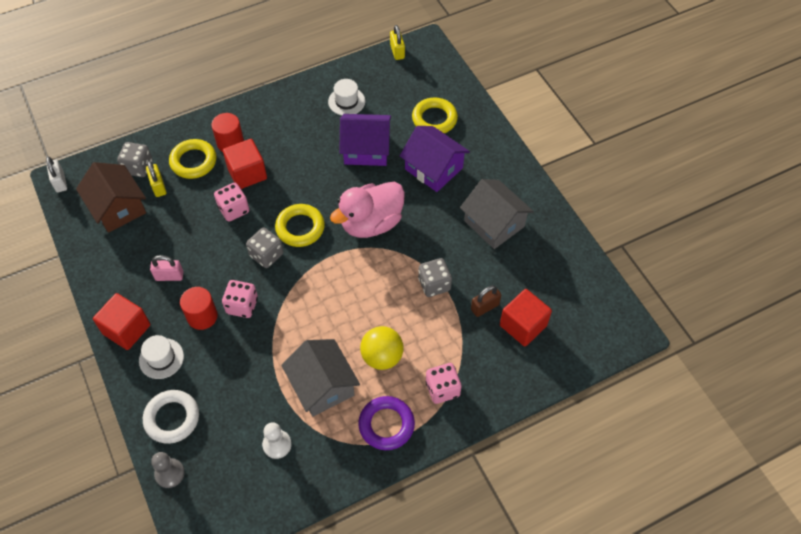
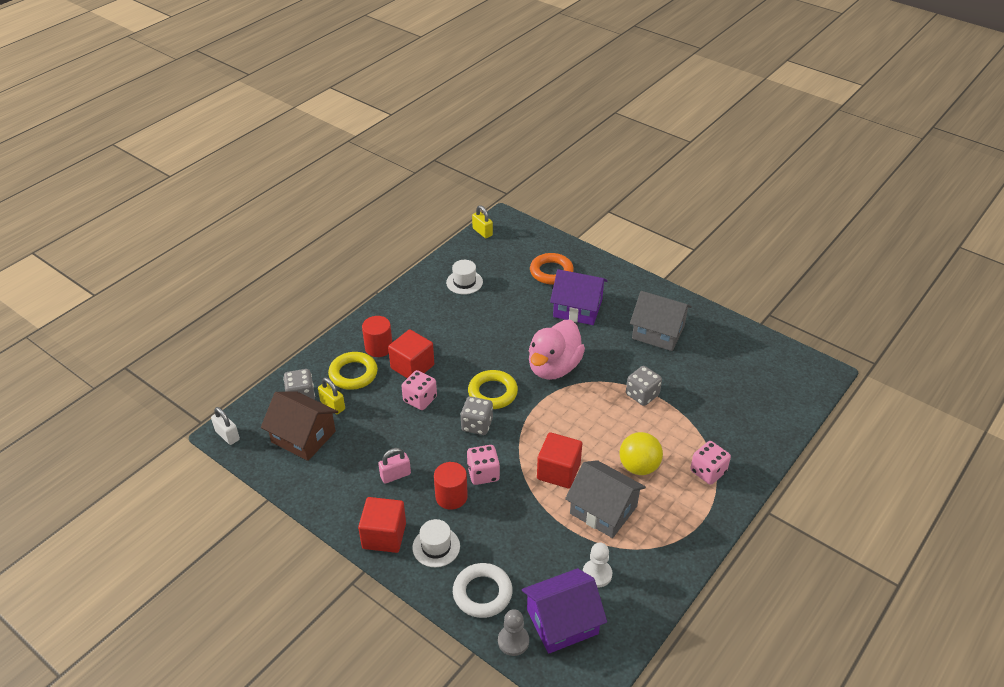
camera: 25 degrees left, 15 degrees down
(366, 149) = (508, 313): purple house -> purple house (562, 622)
(386, 425) = (681, 518): purple ring -> none
(434, 119) = (551, 272): yellow ring -> orange ring
(484, 307) = (696, 396): brown padlock -> none
(523, 325) = (737, 399): red cube -> red cube (558, 471)

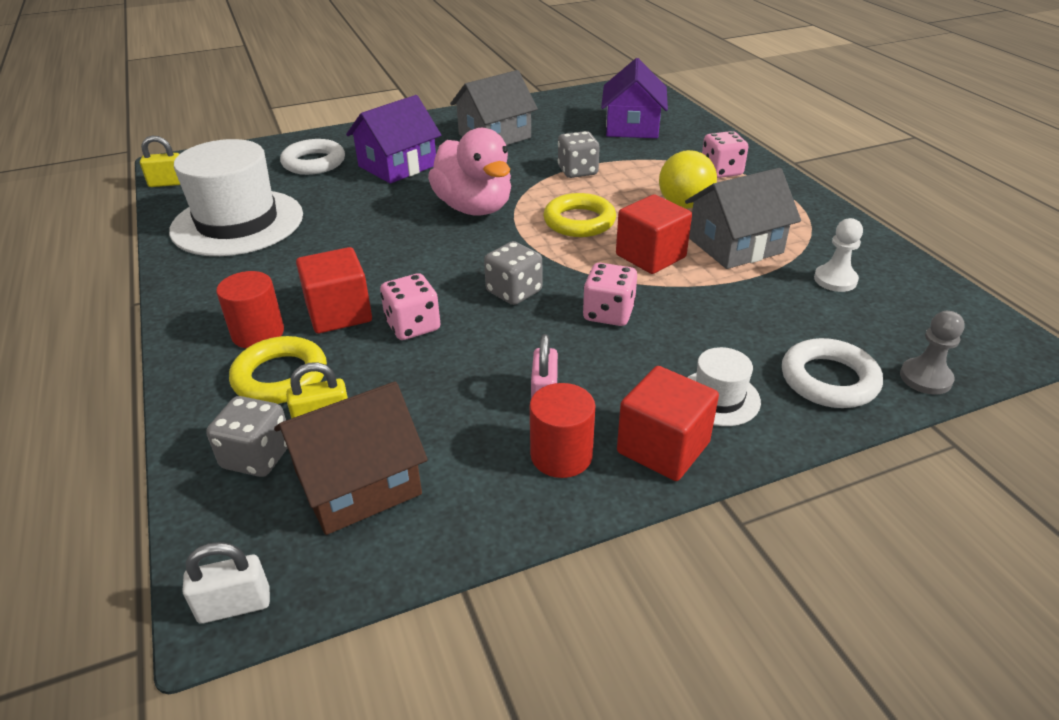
camera: 60 degrees left, 5 degrees down
(451, 496) = (630, 354): red cylinder -> red cylinder (561, 455)
(464, 282) = (237, 223): white hat -> white hat, size x2.16
(492, 393) = (468, 262): yellow ring -> yellow ring (579, 221)
(551, 272) = (314, 162): orange ring -> white ring
(562, 622) = (903, 328): purple house -> purple house (632, 126)

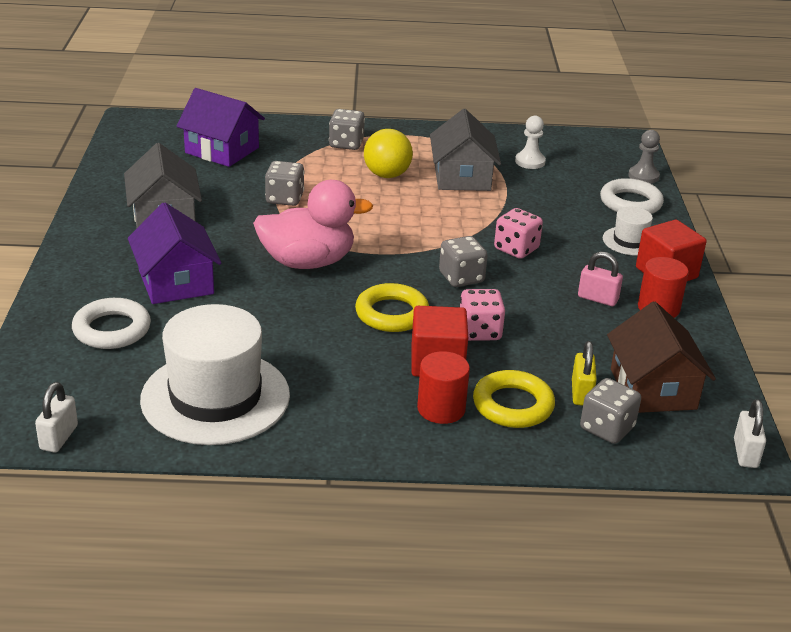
camera: 70 degrees left, 5 degrees down
(168, 183) = (59, 437): yellow padlock -> white padlock
(579, 221) = (375, 223): yellow ring -> yellow ring (392, 314)
(650, 256) = (452, 211): red cube -> none
(721, 171) = (346, 144): pink dice -> grey dice

